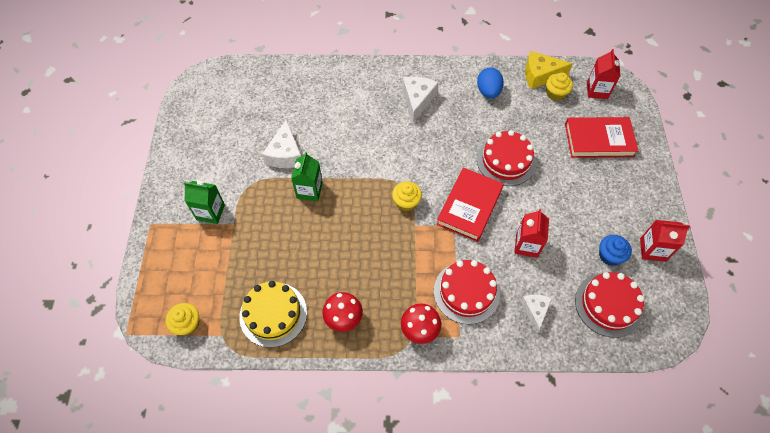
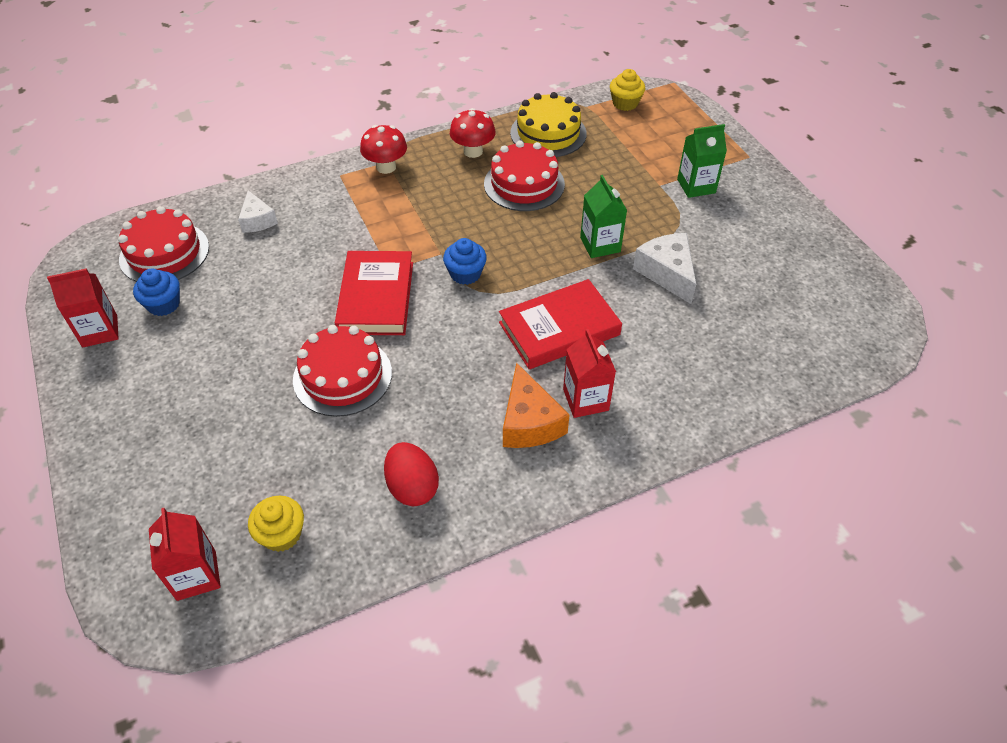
camera: 155 degrees right, 10 degrees down
(406, 202) = (465, 274): yellow cupcake -> blue cupcake
(417, 100) = (529, 422): white cheese -> orange cheese
(466, 292) = (346, 211): red cake -> red cake (524, 184)
(488, 91) = (412, 487): blue egg -> red egg
(526, 245) = (282, 279): red carton -> red carton (585, 400)
(540, 75) = (320, 565): yellow cheese -> none
(599, 140) = (188, 468): red book -> red book (559, 329)

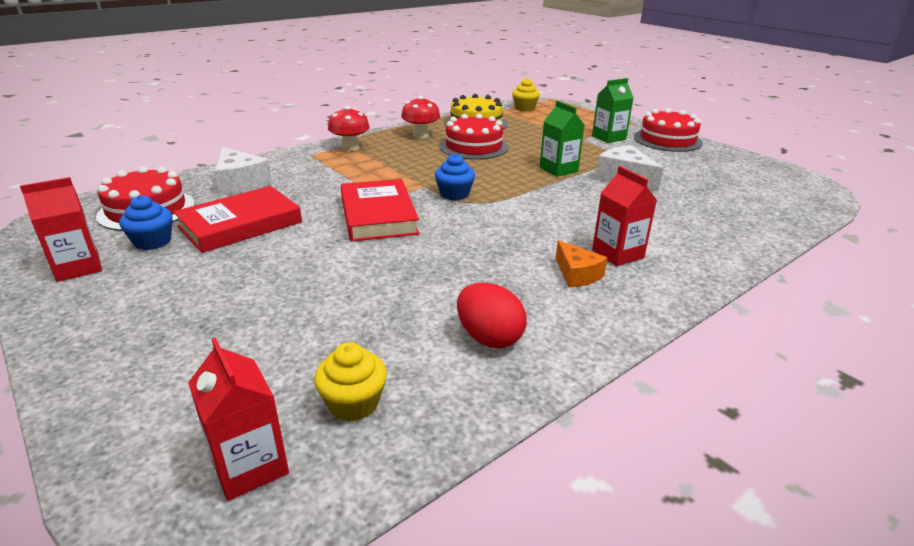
camera: 15 degrees left, 20 degrees down
(257, 220) = (240, 183): white cheese -> white cheese, size x1.53
(342, 376) = (369, 267): red cake -> red cake (667, 140)
(529, 422) = (577, 274): orange cheese -> orange cheese, size x0.65
(559, 329) = (560, 215): red book -> red book (240, 224)

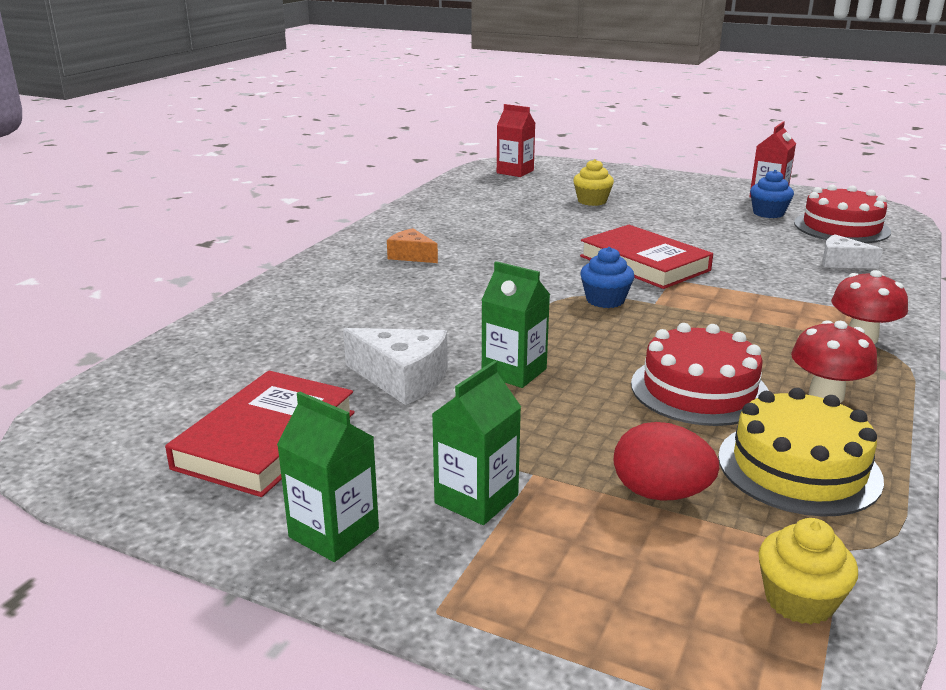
camera: 155 degrees right, 5 degrees down
(240, 183) = (842, 262): white cheese -> white cheese, size x0.65
(240, 224) = (740, 234): red book -> red book (266, 439)
(353, 403) = (496, 188): yellow cupcake -> yellow cupcake (592, 201)
(489, 338) = (450, 216): red egg -> red egg (660, 493)
(617, 254) = (380, 277): red carton -> none
(667, 140) = (334, 533): red cake -> green carton

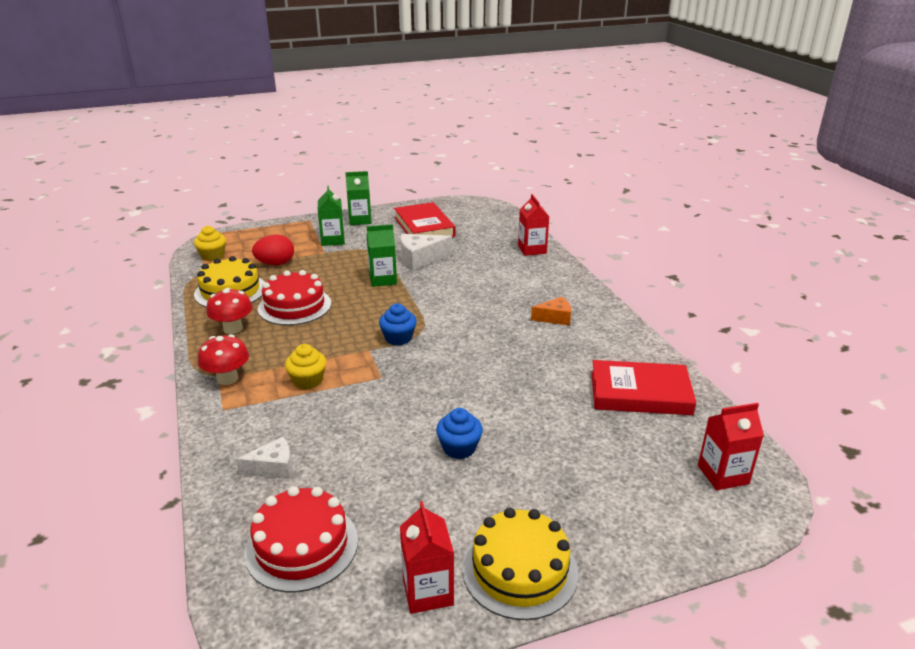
camera: 135 degrees right, 5 degrees up
(239, 322) = (532, 249): none -> red carton
(592, 201) = (568, 455): yellow cupcake -> yellow cupcake (308, 381)
(644, 263) = (416, 384): red book -> red book (640, 393)
(702, 186) = (520, 570): none -> yellow cake
(768, 213) = (393, 535): blue cupcake -> blue cupcake (459, 448)

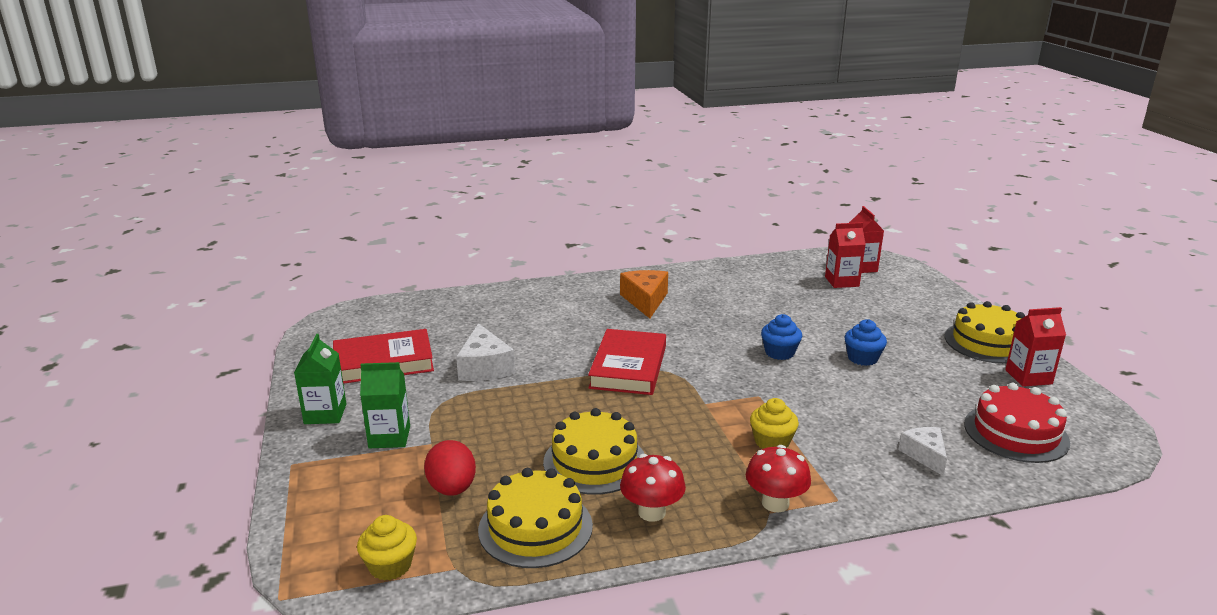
camera: 85 degrees left, 5 degrees down
(294, 306) = (594, 461): red cake -> yellow cake
(383, 279) = (535, 394): green carton -> none
(398, 338) = (681, 385): blue cupcake -> blue cupcake (779, 352)
(532, 249) = (488, 299): red carton -> red carton (842, 281)
(555, 318) = (645, 301): orange cheese -> orange cheese, size x1.53
(640, 393) = (768, 280): red book -> red book (628, 367)

